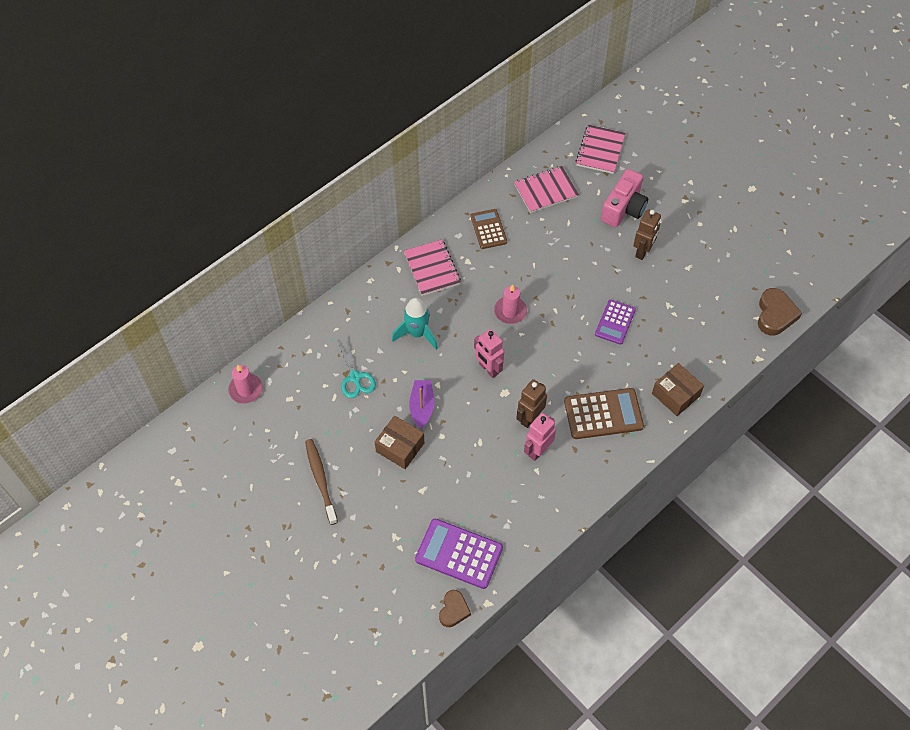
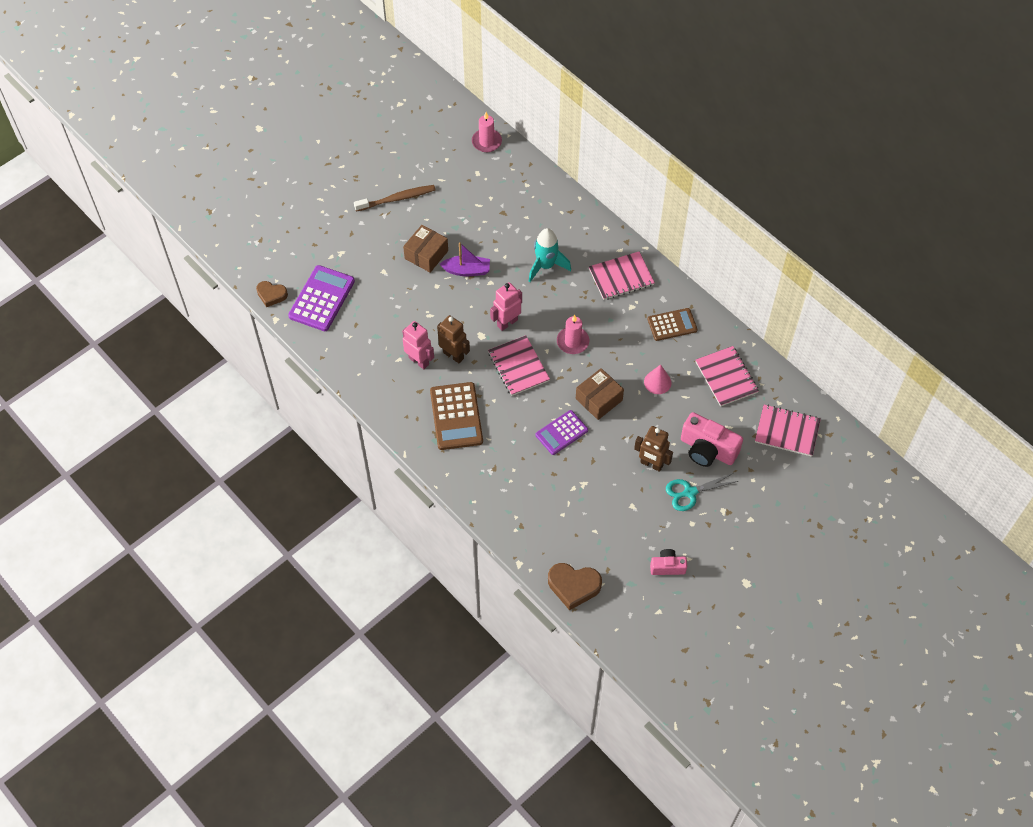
camera: 90 degrees right, 0 degrees up
(355, 377) = (498, 220): turquoise scissors -> turquoise scissors (690, 492)
(541, 359) = (518, 367): none -> pink notebook
(554, 243) = (657, 382): none -> pink cone
(615, 322) = (561, 432): purple calculator -> purple calculator turned 60 degrees counterclockwise
(675, 395) = (476, 481): brown box -> brown box (599, 399)
(745, 243) = (667, 567): none -> pink camera

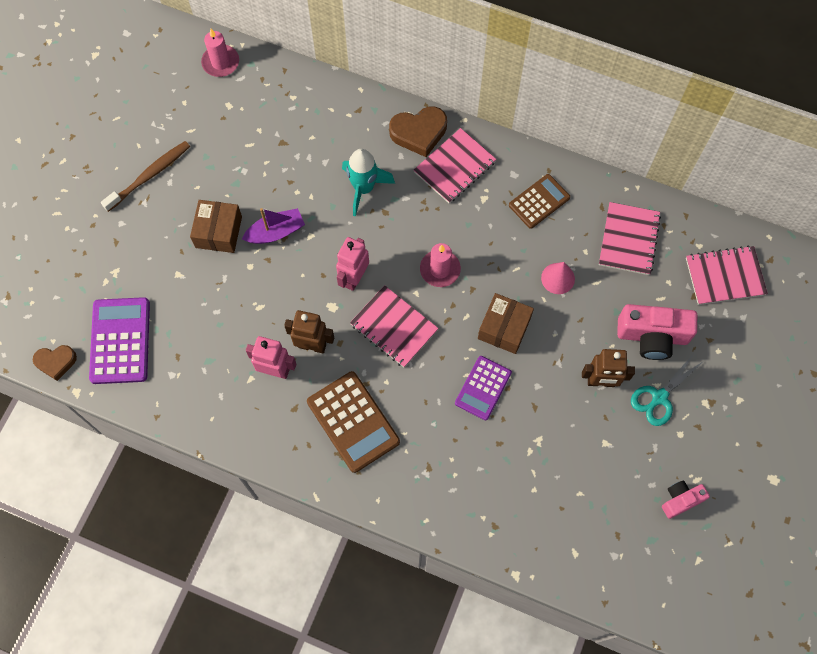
camera: 25 degrees left, 10 degrees up
(573, 586) = (590, 574): brown heart -> brown heart (419, 133)
(726, 377) = (629, 239): pink notebook -> pink notebook turned 60 degrees clockwise

